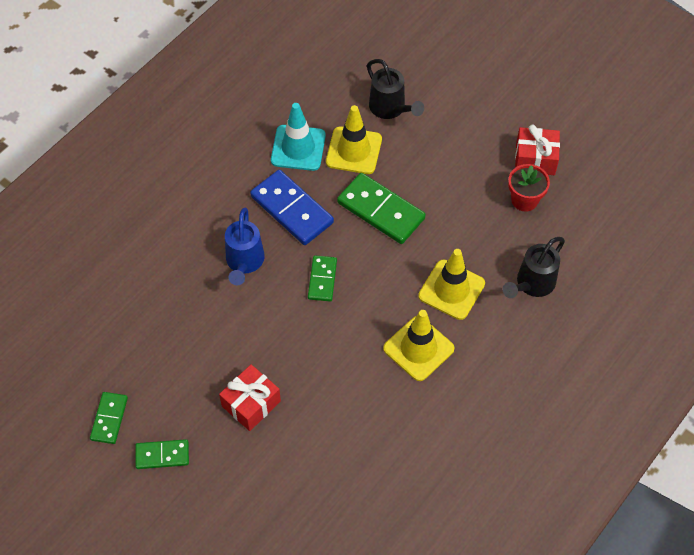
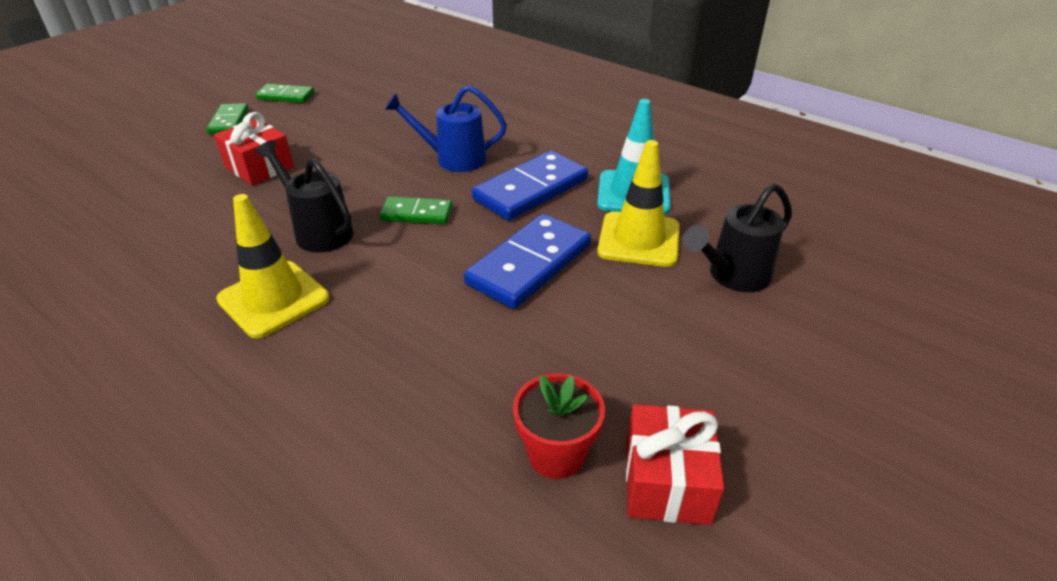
camera: 90 degrees right, 20 degrees down
(380, 211) = (529, 264): green domino -> blue domino
(451, 290) = (368, 338): yellow traffic cone -> none
(532, 284) = (352, 455): black watering can -> black watering can (319, 231)

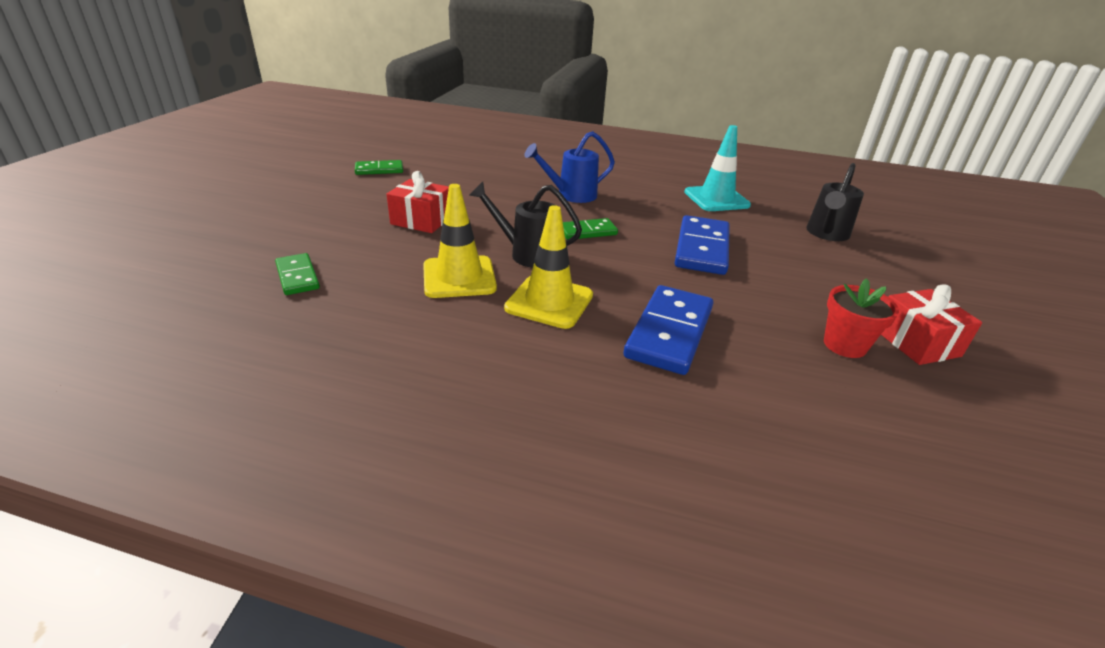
camera: 25 degrees left, 5 degrees down
(229, 121) = (350, 193): green domino -> green domino (298, 276)
(530, 189) = (648, 206): blue domino -> blue domino (669, 332)
(639, 239) = (751, 224): yellow traffic cone -> yellow traffic cone (459, 277)

